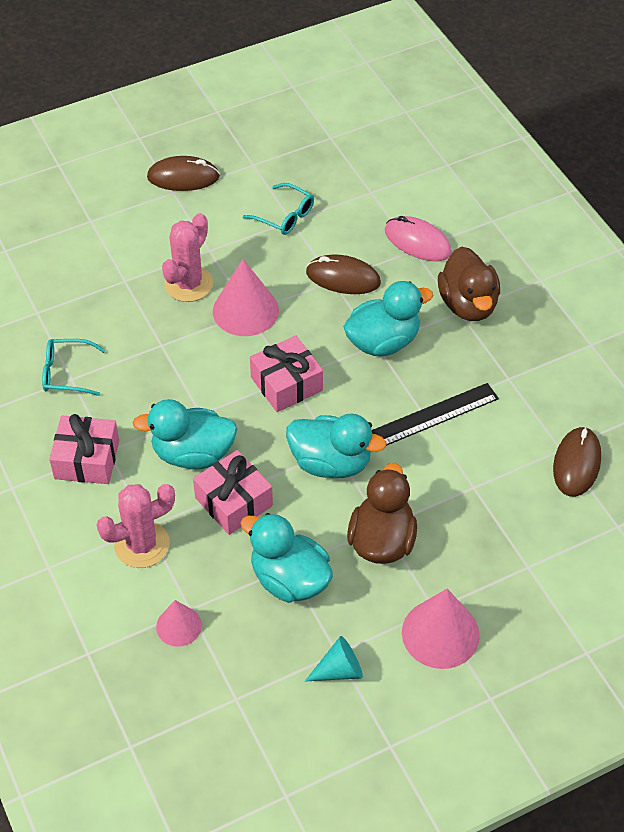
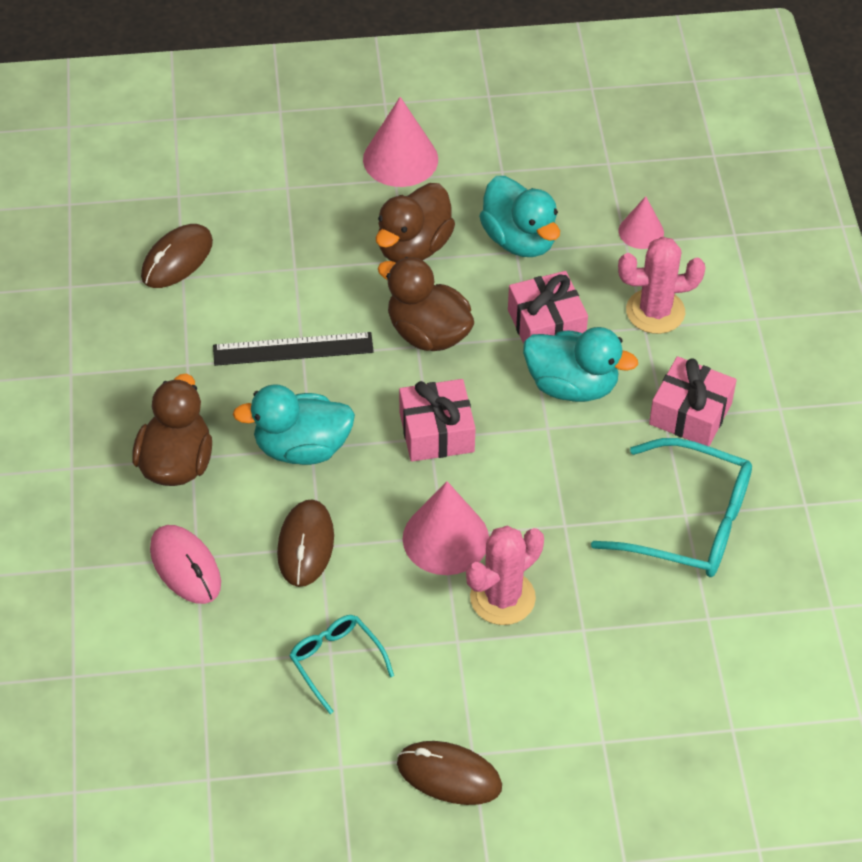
camera: 160 degrees left, 0 degrees up
(66, 373) = (689, 523): turquoise glasses -> turquoise glasses, size x1.81
(331, 463) = (428, 333): turquoise duck -> brown duck
(339, 670) = (506, 157): turquoise cone -> none
(343, 278) = (306, 545): brown mouse -> brown mouse turned 60 degrees clockwise

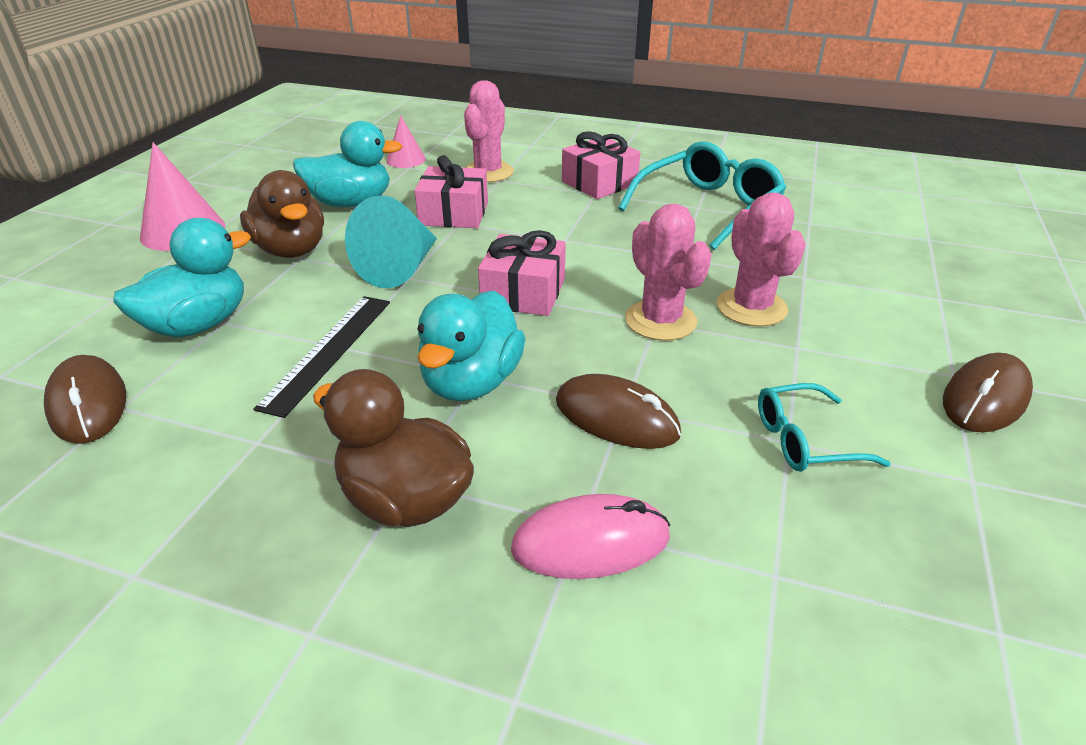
camera: 65 degrees left, 15 degrees down
(428, 333) = (400, 268): brown duck -> turquoise cone
(445, 538) = (660, 321): pink cone -> pink cactus
(572, 385) = (529, 218): turquoise duck -> turquoise duck (198, 325)

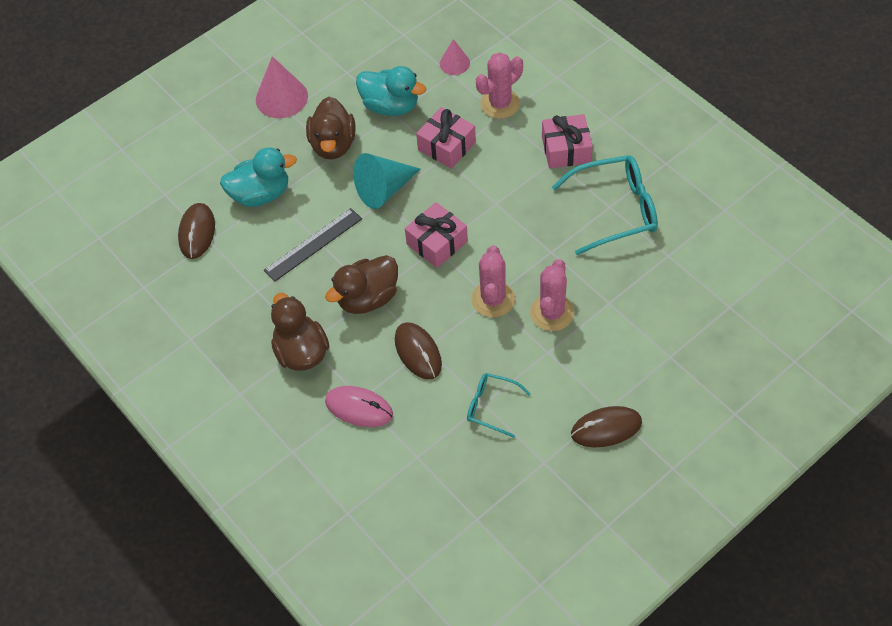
camera: 35 degrees right, 20 degrees up
(471, 382) = (367, 298): turquoise duck -> brown duck

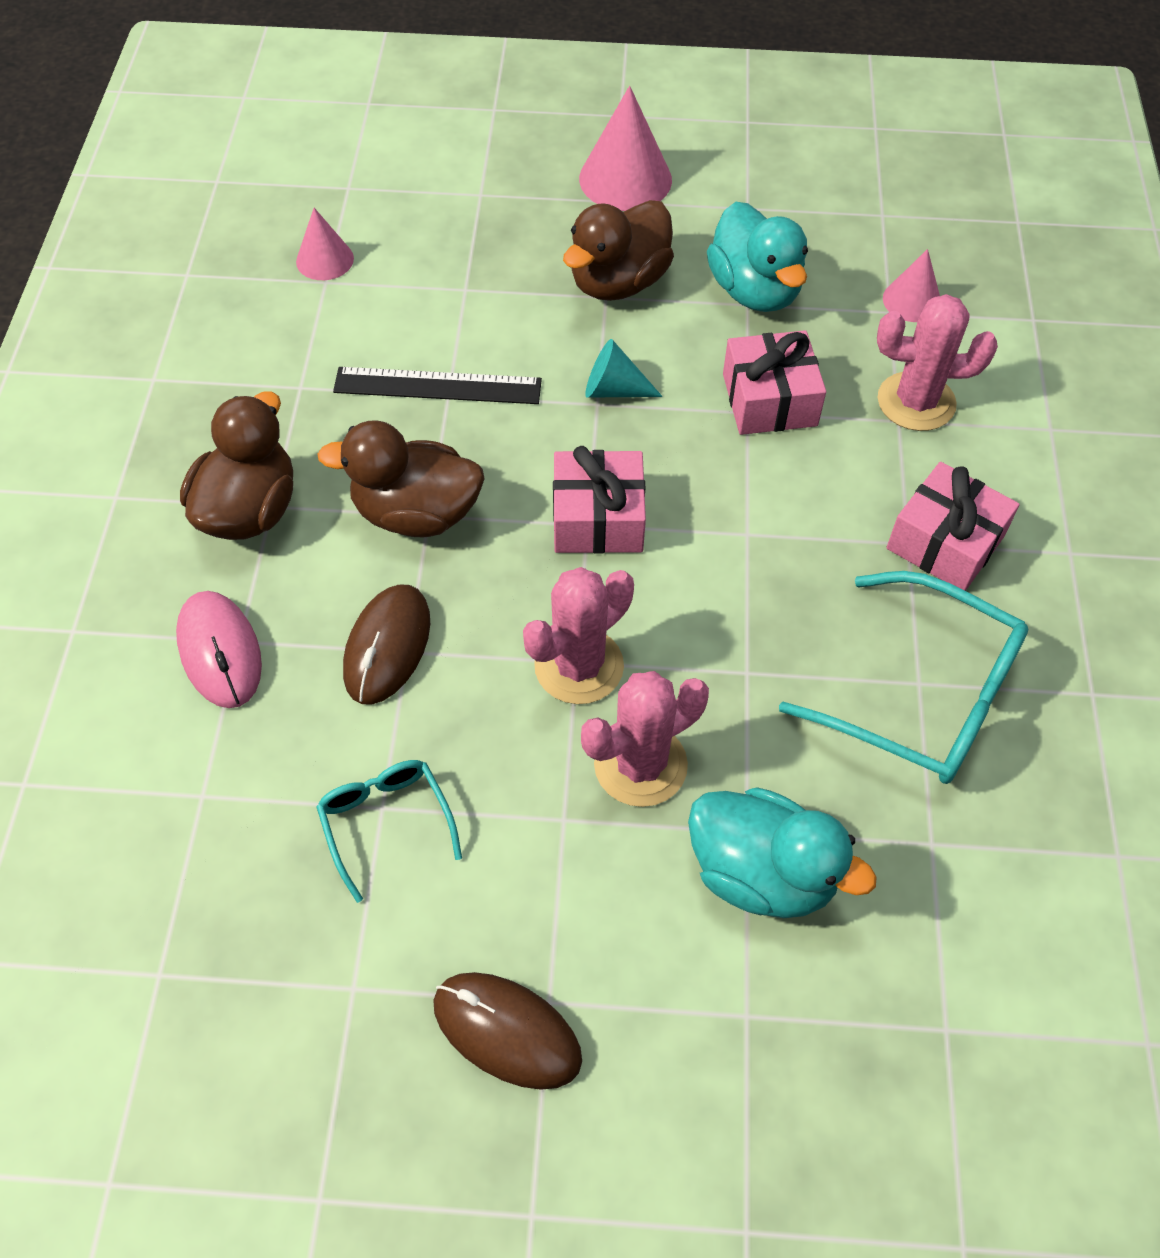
camera: 40 degrees right, 0 degrees up
(197, 232) = (325, 260): brown mouse -> pink cone
(261, 194) = (454, 273): turquoise duck -> turquoise duck (762, 873)
(384, 189) = (614, 389): turquoise cone -> turquoise cone, size x0.59

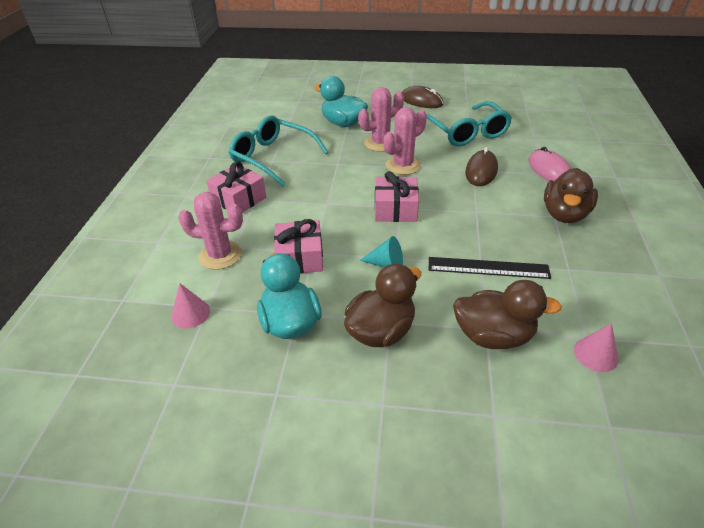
camera: 175 degrees left, 15 degrees down
(386, 822) = (467, 133): turquoise glasses -> turquoise glasses, size x1.81
(416, 513) = (482, 212): brown duck -> brown duck (493, 336)
(625, 179) = (371, 428): pink cone -> none

